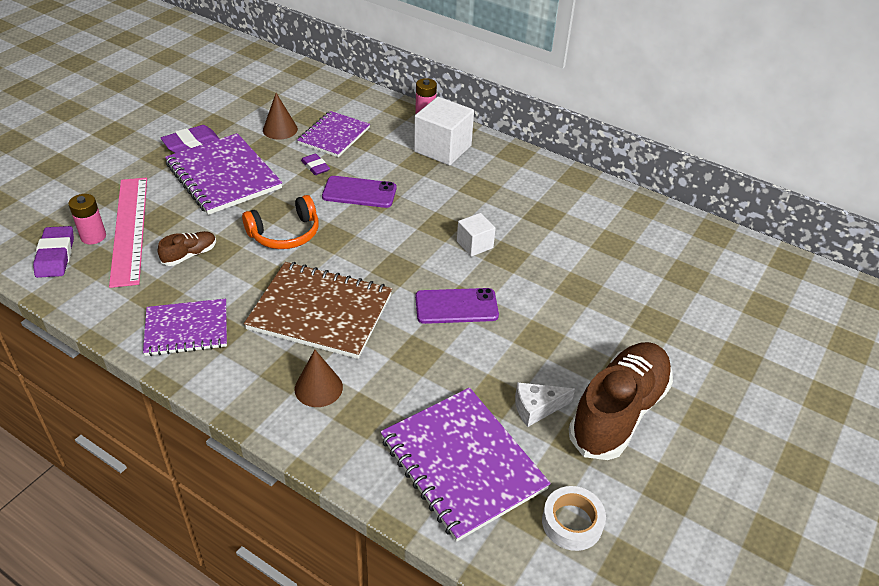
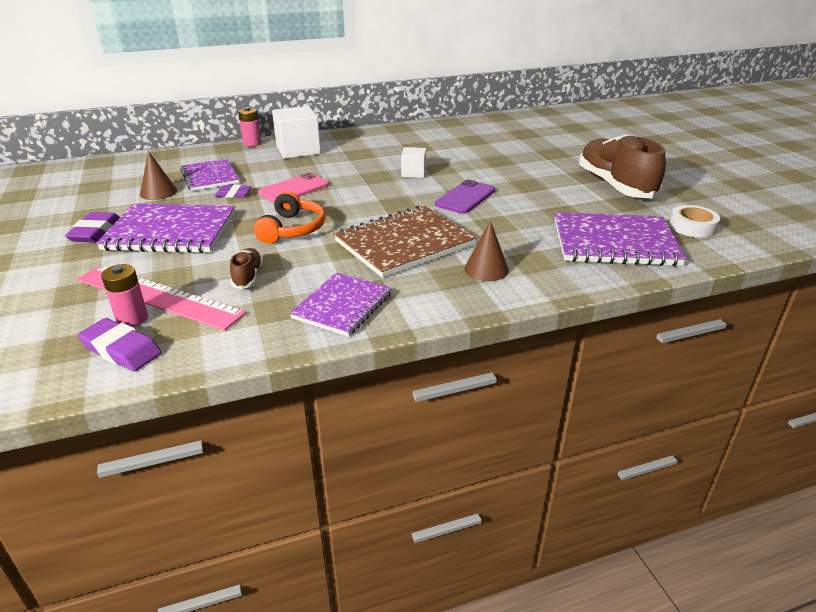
camera: 50 degrees left, 10 degrees down
(359, 192) = (294, 189): purple phone -> pink phone
(536, 408) = (588, 205): white cheese -> none

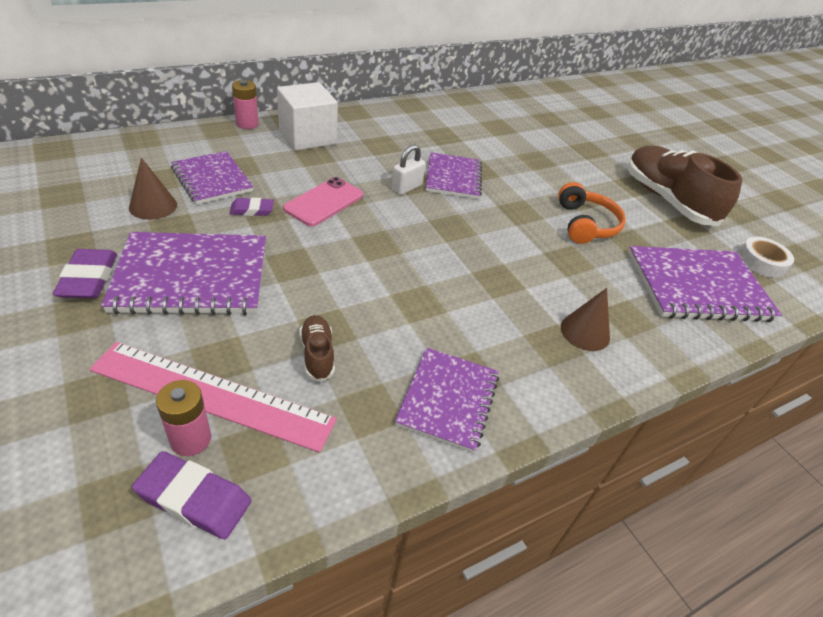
camera: 15 degrees left, 10 degrees up
(292, 229) = (344, 270): orange headphones -> orange headphones (585, 224)
(368, 180) = (406, 187): none -> white padlock
(404, 243) = (483, 292): brown notebook -> none
(413, 173) = (453, 177): white cube -> purple notebook
(465, 197) = (523, 217): purple phone -> none

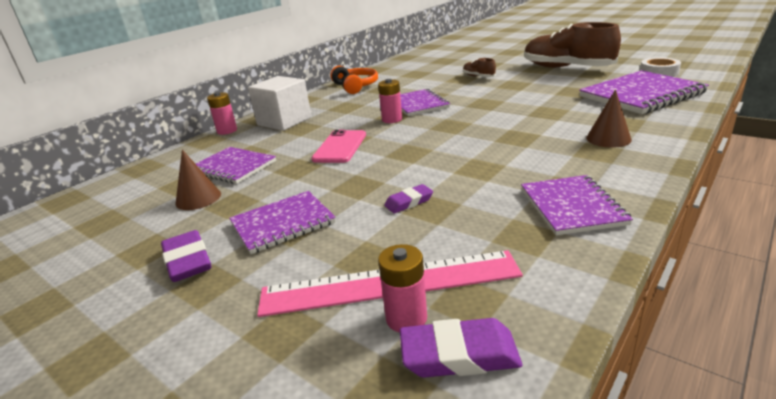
camera: 15 degrees left, 15 degrees down
(192, 276) = (283, 223): purple notebook -> purple notebook, size x0.64
(252, 210) = (287, 171): purple eraser -> purple eraser (409, 202)
(317, 354) = (443, 224): brown shoe -> brown shoe (478, 77)
(406, 187) = (392, 119): white padlock -> pink battery
(585, 224) = (534, 94): orange headphones -> orange headphones (355, 86)

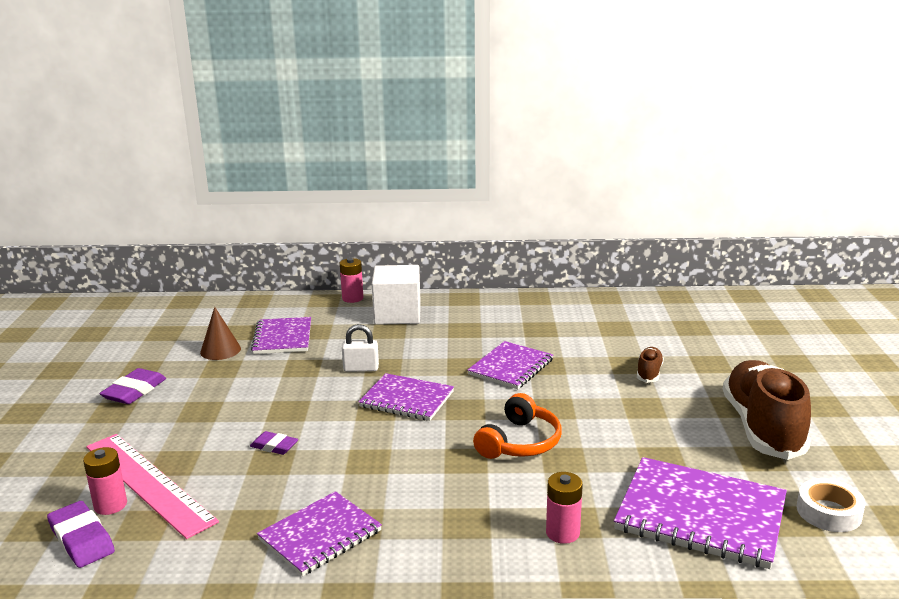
camera: 50 degrees right, 5 degrees down
(283, 223) = (204, 404): purple notebook -> purple notebook (407, 399)
(340, 147) = (361, 368): pink phone -> white padlock
(355, 86) = (532, 309): orange headphones -> orange headphones (520, 442)
(392, 119) = (452, 369): pink battery -> pink battery (562, 533)
(608, 138) = (511, 521): brown cone -> none

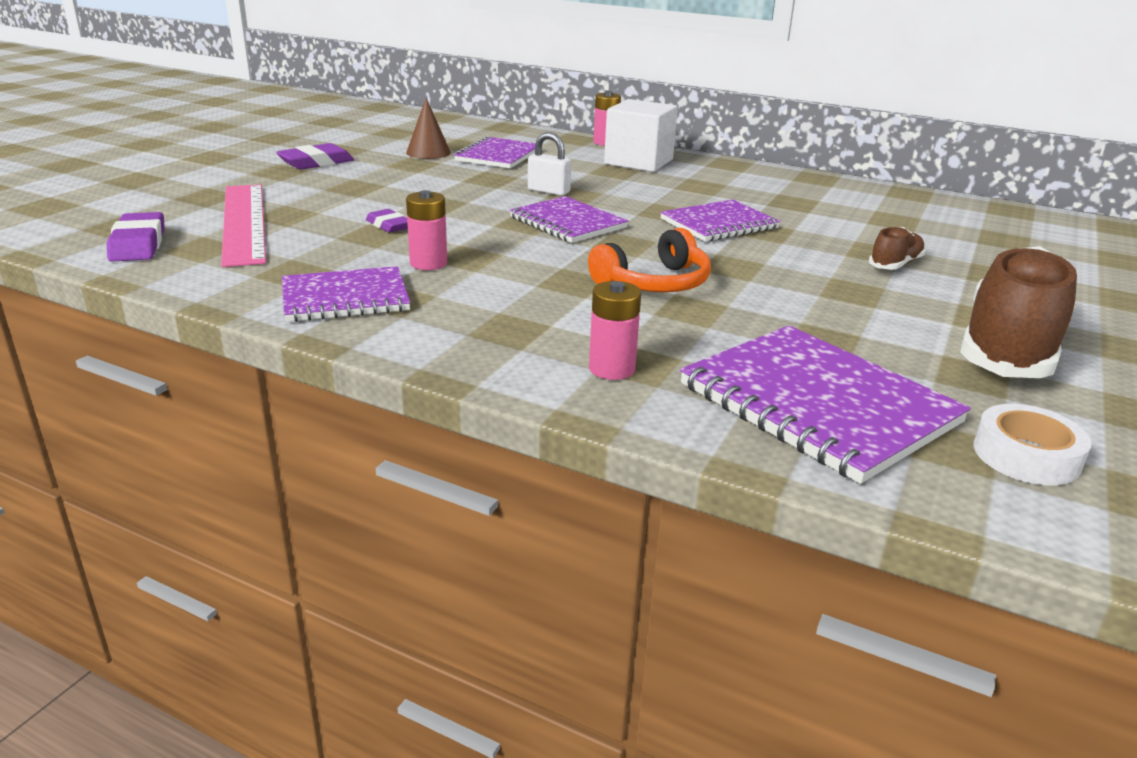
camera: 25 degrees right, 5 degrees up
(110, 505) = (192, 228): pink battery -> pink battery (428, 263)

